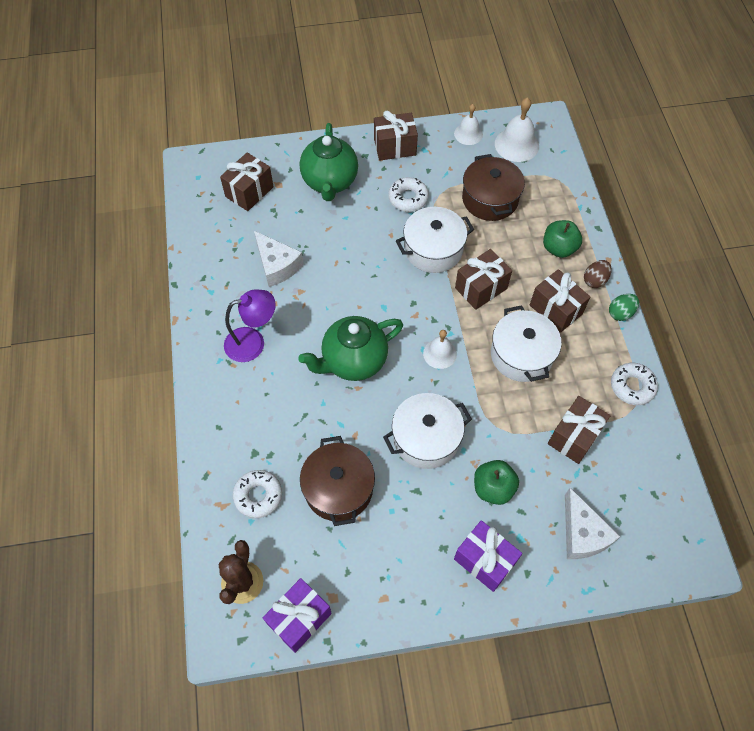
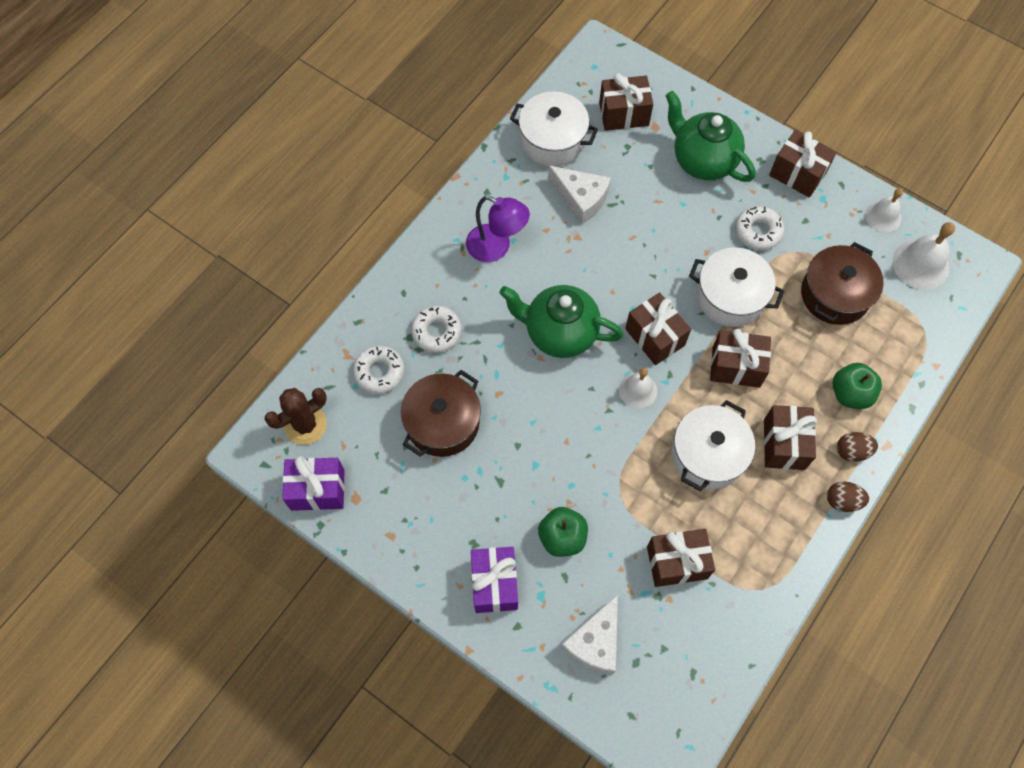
camera: 45 degrees right, 5 degrees up
(277, 265) = (581, 199): white cheese -> white cheese turned 60 degrees counterclockwise
(330, 182) = (702, 160): green teapot -> green teapot turned 90 degrees clockwise
(415, 312) = (655, 337): none -> brown gift
(426, 438) = (551, 448): white pot -> white pot (552, 140)
(620, 313) = (842, 501): green egg -> brown egg
(632, 386) = (778, 571): white donut -> white donut (436, 332)

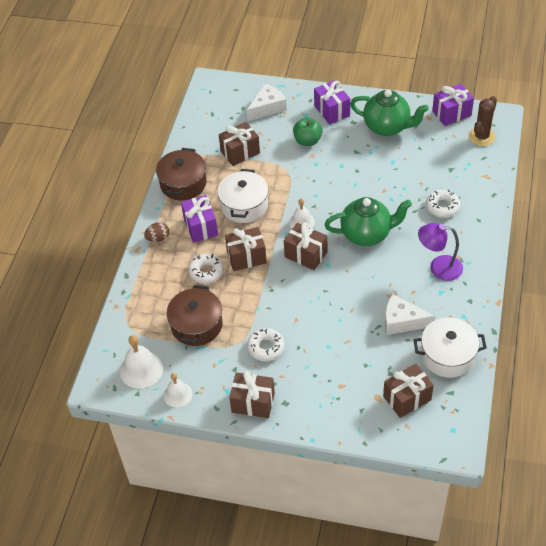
camera: 160 degrees right, 15 degrees down
(379, 372) = (460, 175): white donut -> white donut (206, 272)
(443, 423) = (406, 165): brown pot -> brown pot (183, 184)
(595, 642) = (267, 108): white cheese -> white cheese turned 45 degrees clockwise
(702, 160) = (329, 384): green teapot -> green teapot (387, 127)
(730, 296) = (267, 297): white pot -> none
(784, 444) = (201, 227): brown gift -> purple gift
(842, 501) = (156, 212): brown egg -> none
(850, 393) = (168, 269): green apple -> none

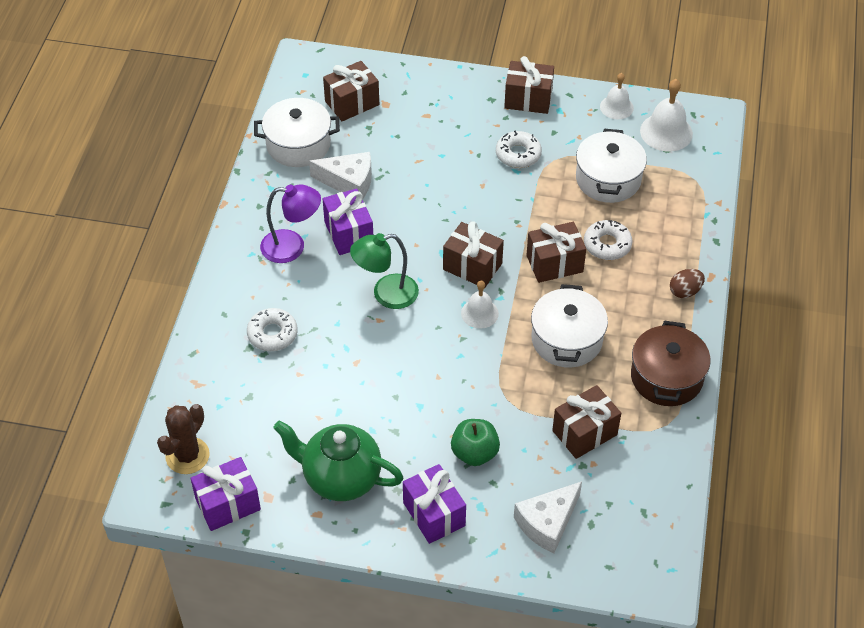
camera: 175 degrees right, 0 degrees up
(196, 325) = (608, 179): brown pot -> white pot
(201, 227) = (626, 307): purple gift -> purple gift (349, 233)
(367, 234) = (386, 294): green teapot -> green lamp

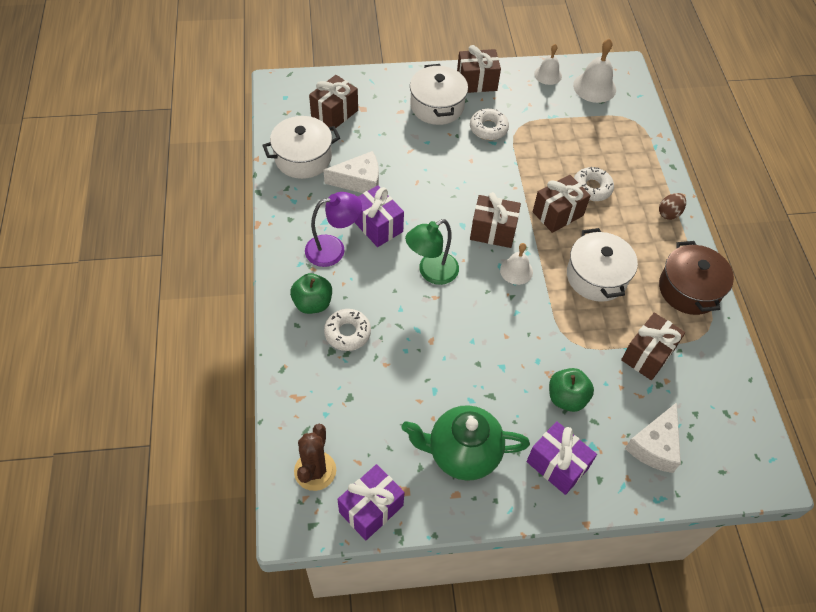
camera: 20 degrees left, 5 degrees up
(248, 296) = (312, 303): none -> green apple
(608, 179) = (568, 134): white pot -> white pot (437, 106)

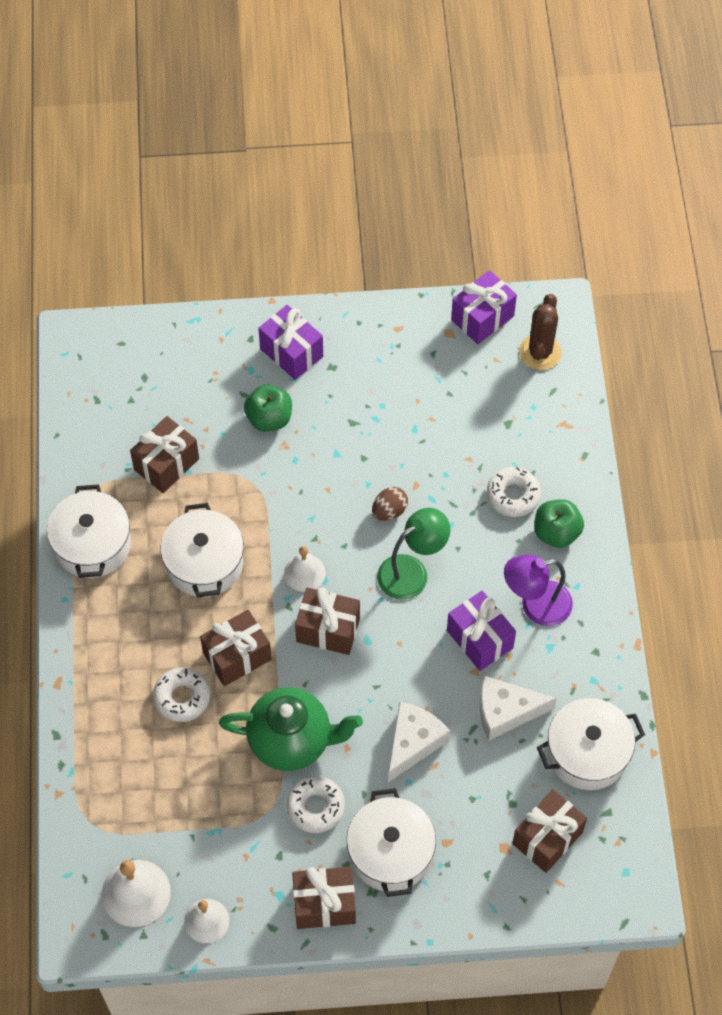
camera: 175 degrees left, 5 degrees up
(462, 453) = (389, 365): green teapot -> green teapot (292, 740)
(654, 446) = (185, 369): white cheese -> white cheese (413, 743)
(669, 213) = (85, 655): brown egg -> brown egg (389, 511)
(689, 289) = (92, 544): brown pot -> white pot

